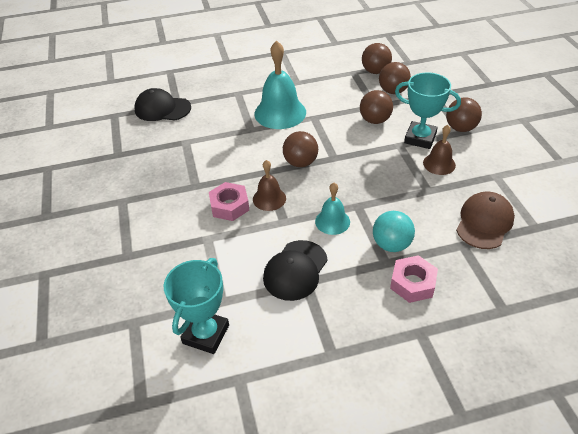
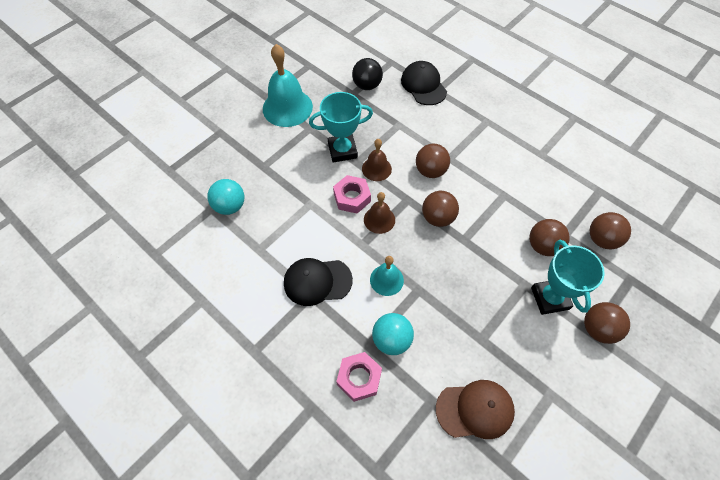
camera: 55 degrees right, 15 degrees up
(120, 141) = (367, 85): none -> black ball
(147, 304) = (230, 206): none -> turquoise ball
(206, 334) = (226, 257): turquoise trophy -> turquoise trophy (342, 150)
(280, 113) = (488, 166): turquoise bell -> turquoise bell (287, 107)
(375, 71) = (619, 208): brown ball -> brown ball (430, 171)
(439, 164) = (526, 332): brown bell -> brown bell (376, 169)

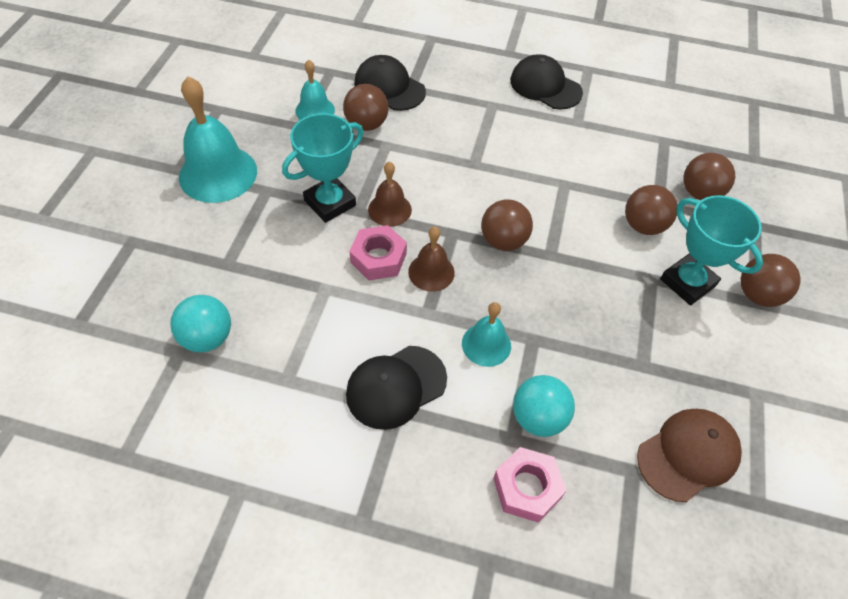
camera: 30 degrees left, 5 degrees down
(367, 85) = (315, 110): black ball -> turquoise bell
(430, 171) = (460, 187): brown ball -> brown ball (366, 124)
(533, 120) = (545, 86): none -> black cap

